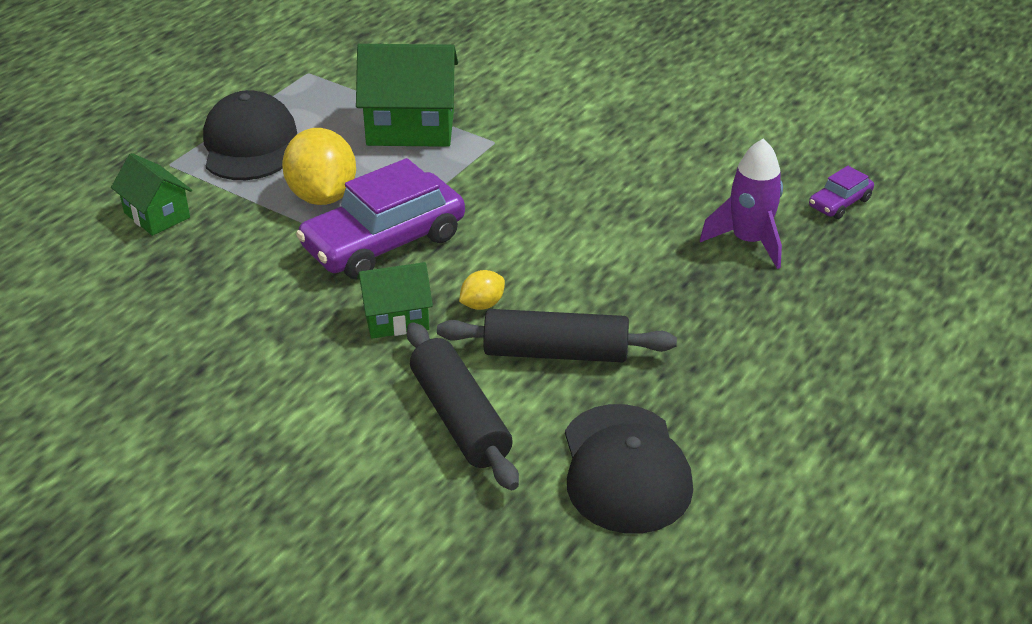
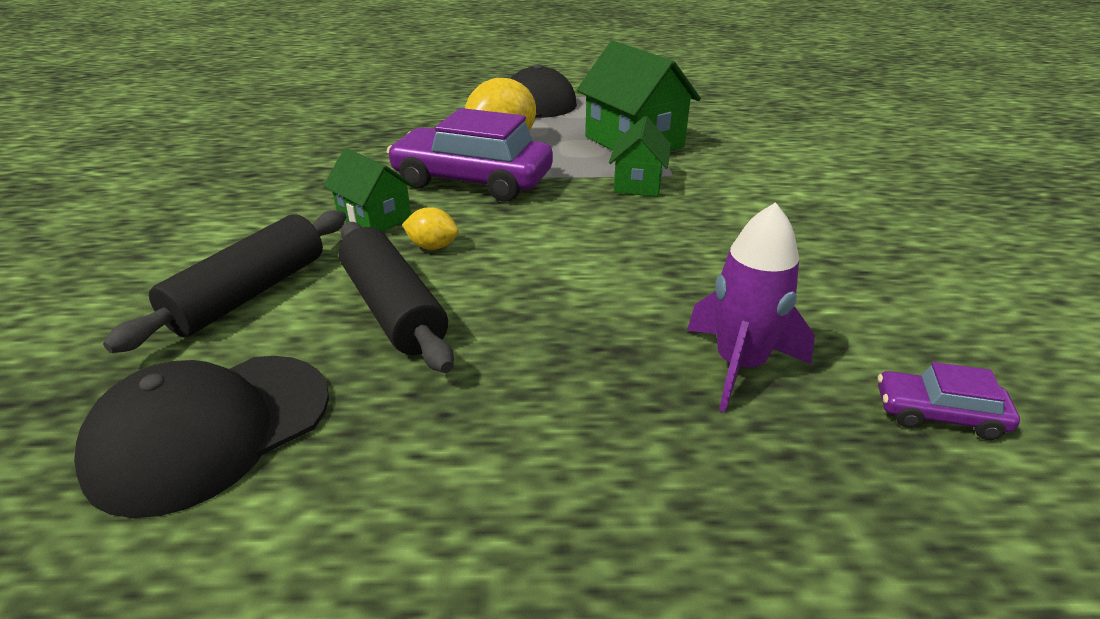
camera: 55 degrees right, 5 degrees down
(157, 215) = (414, 110): green house -> green house (638, 183)

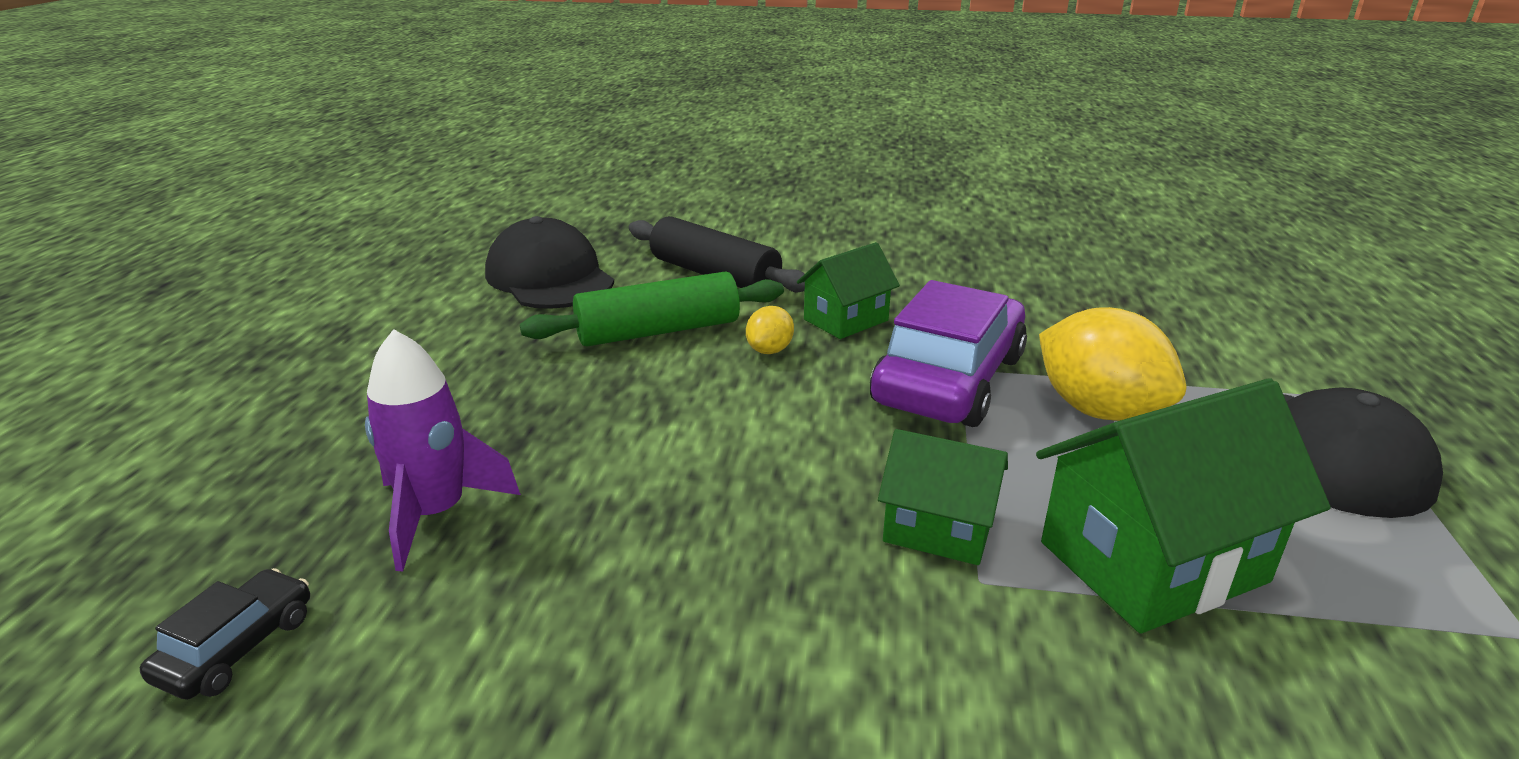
camera: 100 degrees right, 5 degrees down
(394, 309) = (658, 331): black rolling pin -> green rolling pin
(938, 414) = (237, 647): purple car -> black car

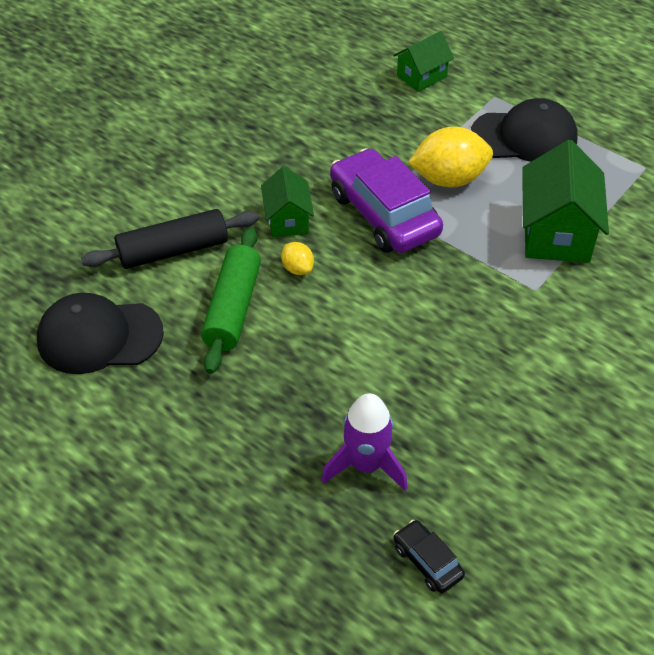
camera: 60 degrees left, 20 degrees up
(938, 529) = (497, 284): green house -> green house (422, 76)

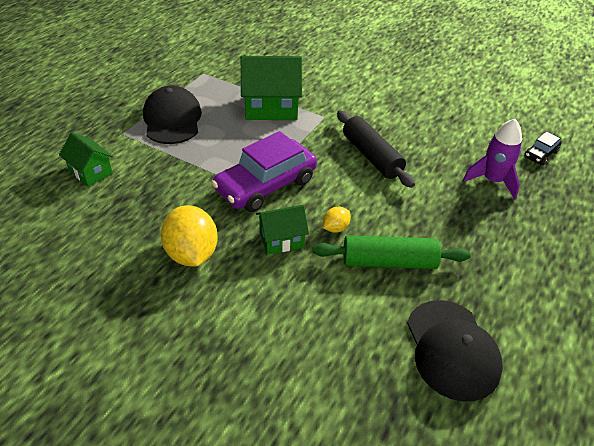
camera: 100 degrees left, 5 degrees down
(173, 251) = (335, 313): black rolling pin -> black rolling pin (372, 156)
(449, 179) = (222, 154): yellow lemon -> yellow lemon (192, 254)

